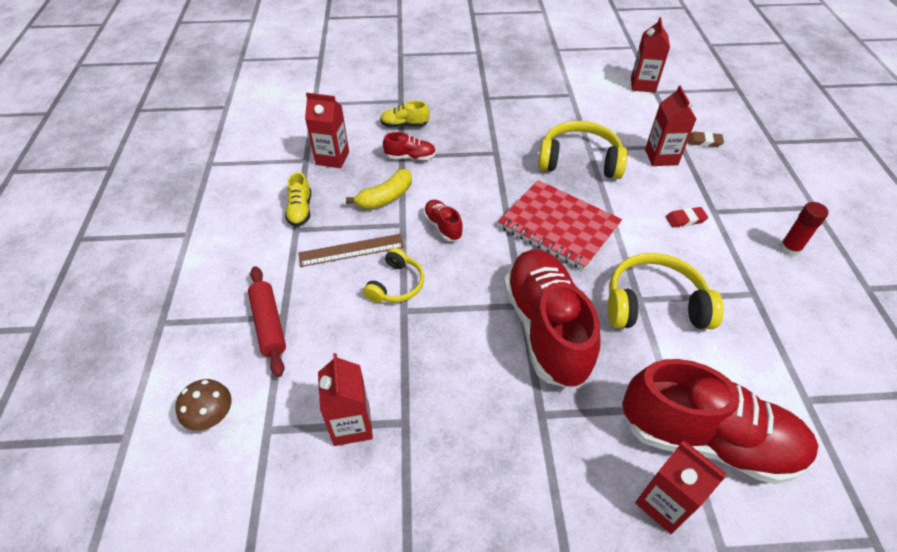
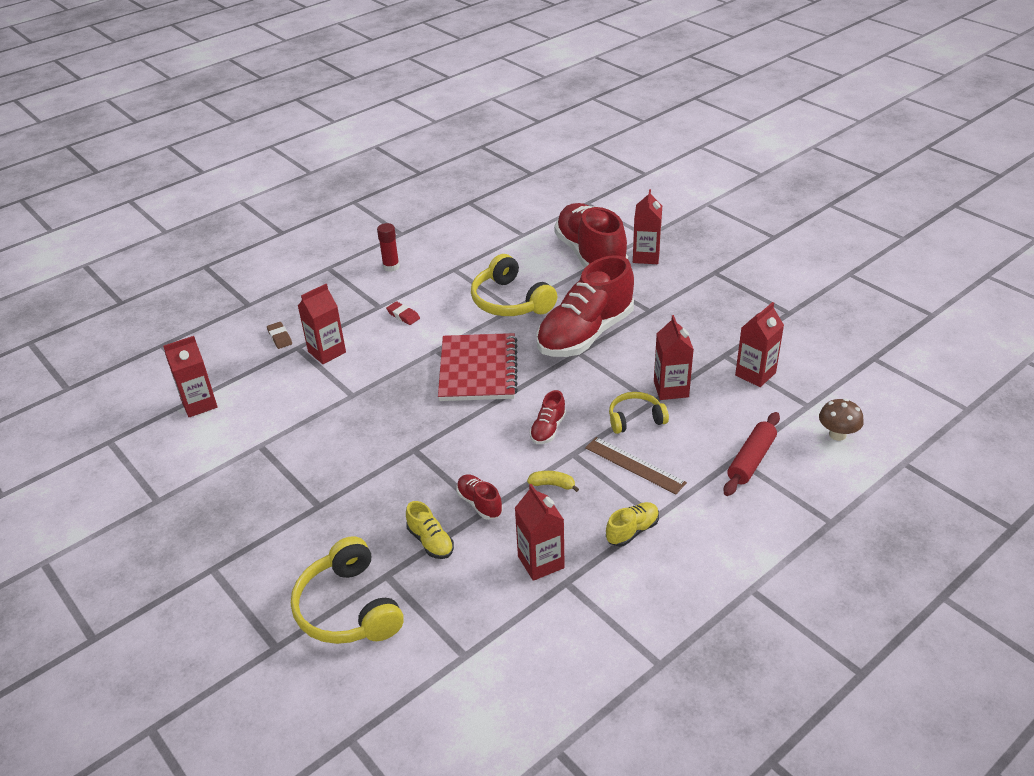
camera: 125 degrees left, 10 degrees down
(386, 197) = (552, 484): yellow banana -> yellow banana, size x0.62
(404, 336) = (671, 389): none -> red carton
(579, 160) = (376, 394): yellow headphones -> yellow headphones (348, 608)

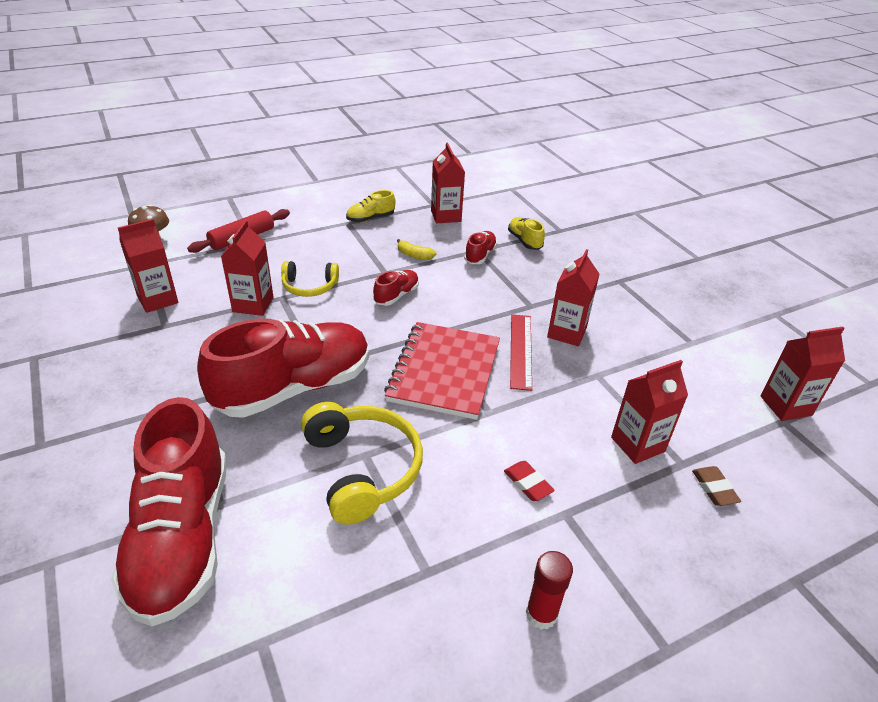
camera: 170 degrees left, 0 degrees up
(348, 608) = (588, 220): yellow headphones -> none
(418, 401) = (520, 350): none -> red ruler
(479, 503) = (480, 255): red shoe -> red shoe turned 135 degrees counterclockwise
(634, 465) = (338, 254): brown ruler -> none
(646, 256) = (100, 507): red carton -> red carton (567, 332)

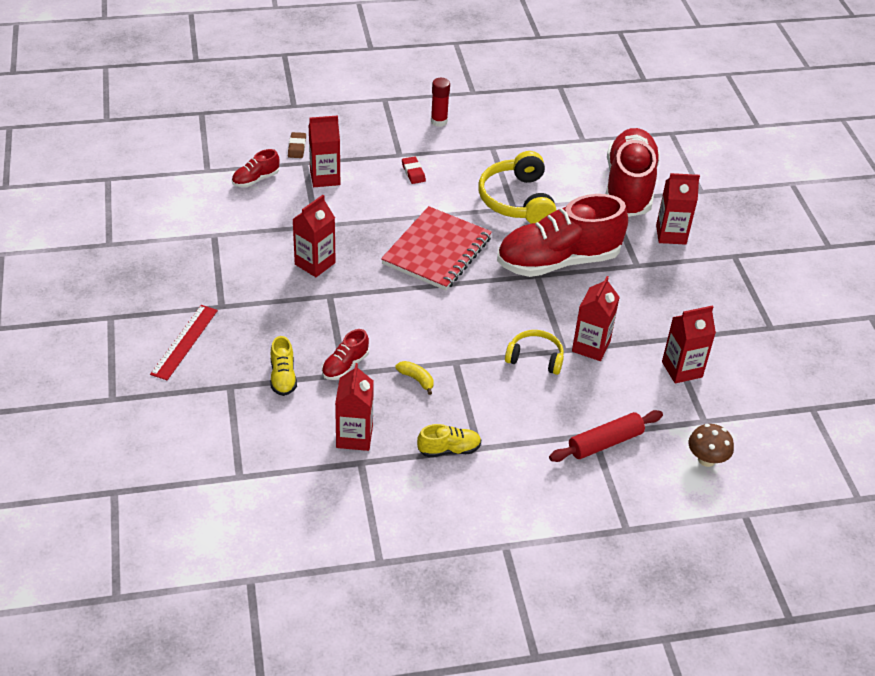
camera: 165 degrees left, 5 degrees up
(396, 295) = (452, 331): red shoe -> red shoe (256, 179)
(520, 350) = (365, 256): red ruler -> red ruler (184, 342)
(785, 406) = (193, 178): red carton -> red carton (671, 234)

